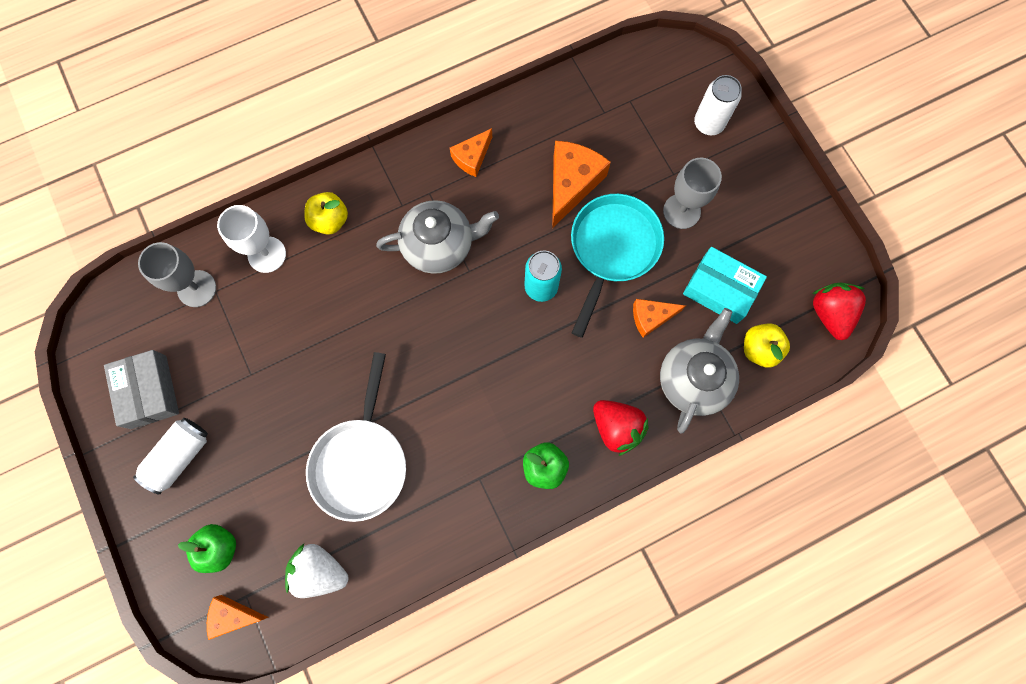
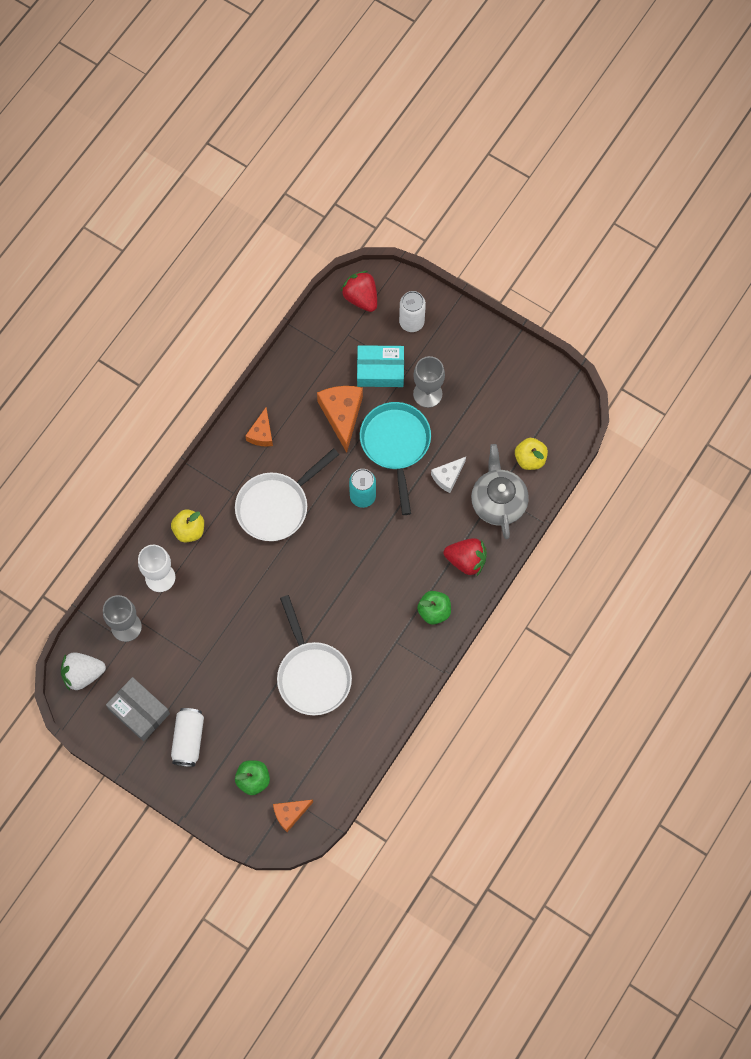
camera: 30 degrees left, 5 degrees down
(320, 570) = (328, 756): white strawberry -> white strawberry (83, 674)
(439, 245) = (276, 506): grey teapot -> white pan
(651, 317) = (448, 477): orange cheese -> white cheese
(720, 289) = (482, 433): turquoise box -> turquoise box (380, 370)
(830, 313) = (563, 410): red strawberry -> red strawberry (361, 298)

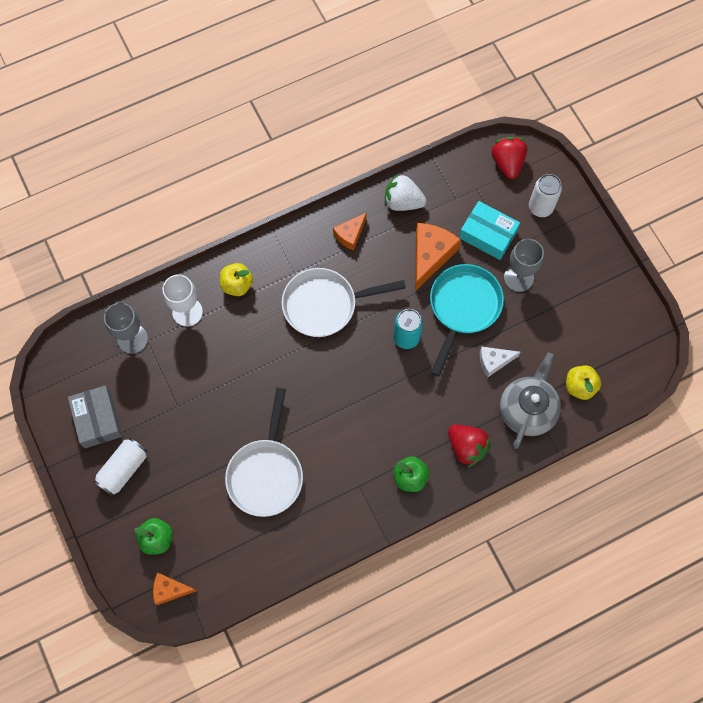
camera: 30 degrees right, 0 degrees up
(83, 674) = (71, 360): white strawberry -> white strawberry (403, 202)

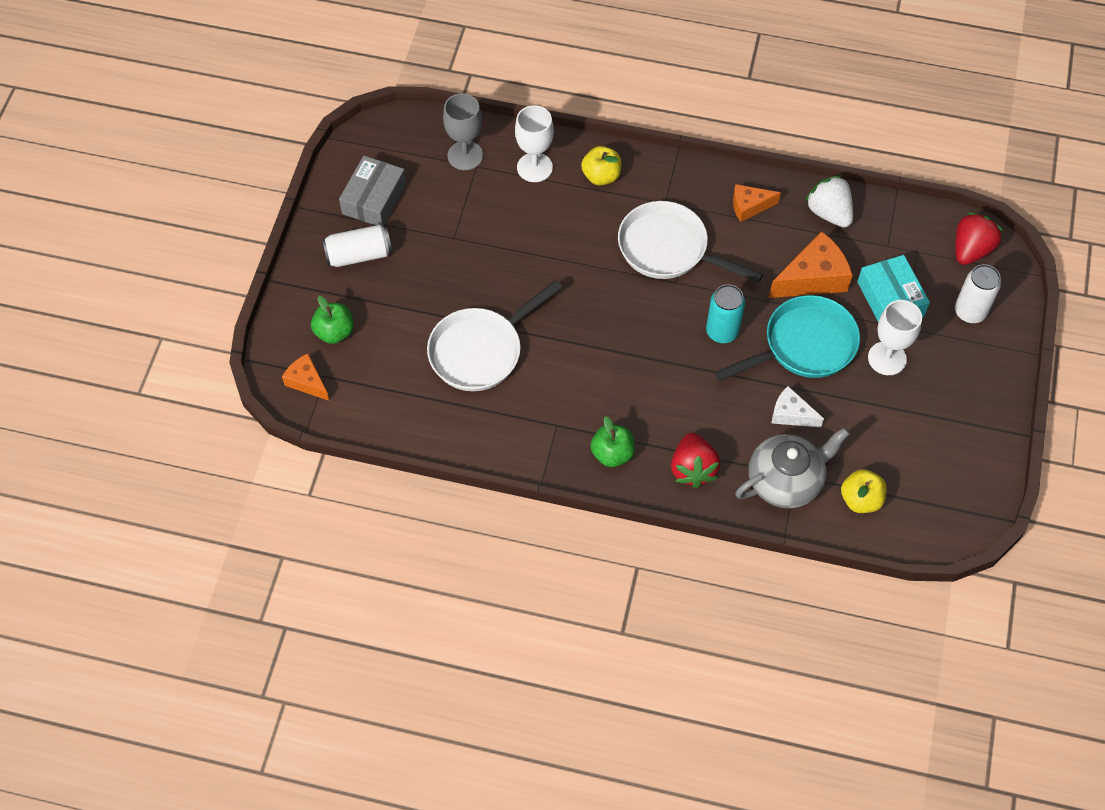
camera: 40 degrees right, 10 degrees down
(518, 277) = (887, 358): grey goblet -> white goblet

